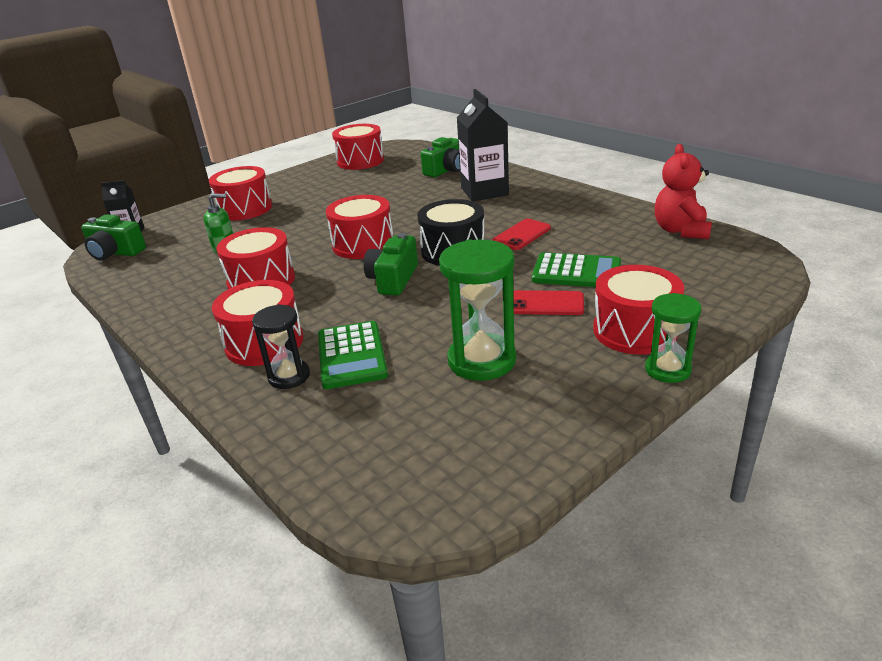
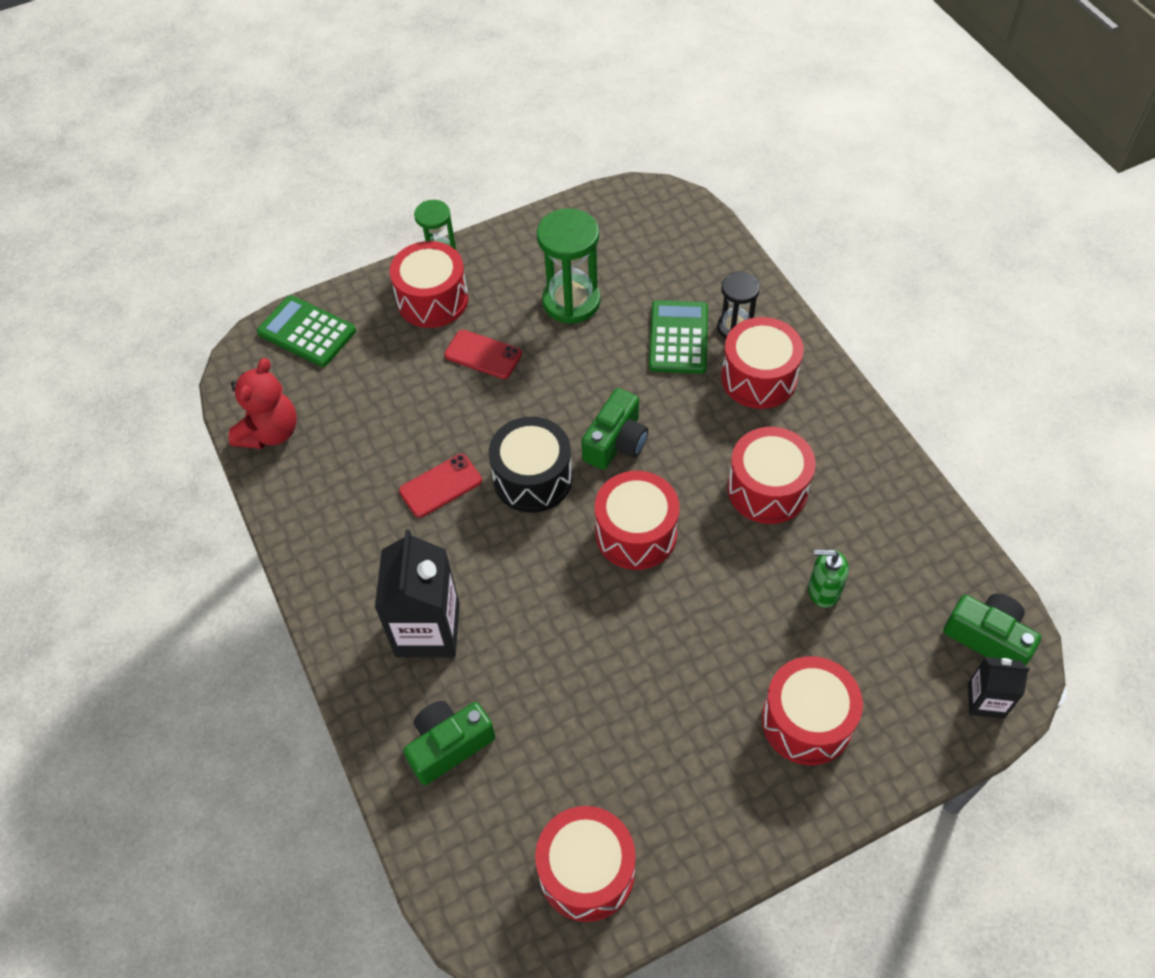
camera: 165 degrees left, 25 degrees up
(576, 272) = (426, 393): green calculator -> green calculator (307, 332)

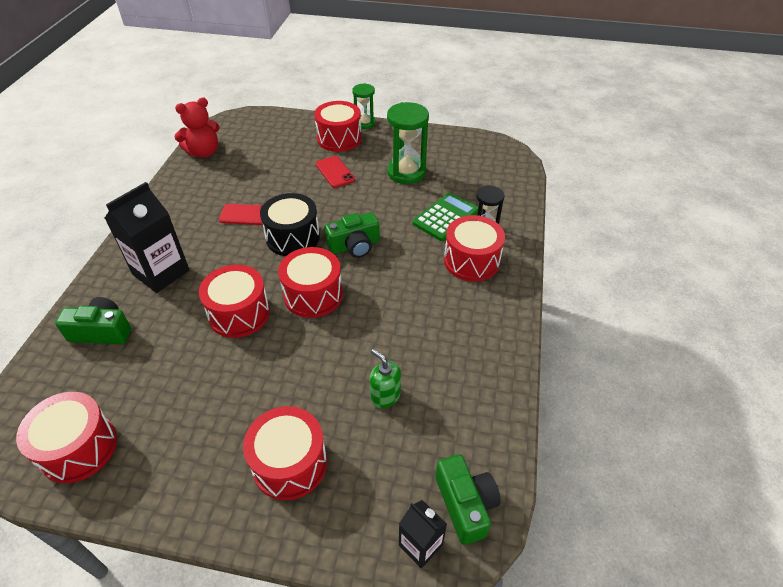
camera: 35 degrees right, 10 degrees down
(307, 332) = (268, 123): green calculator -> none
(767, 489) = (412, 319): red drum -> red drum (239, 313)

